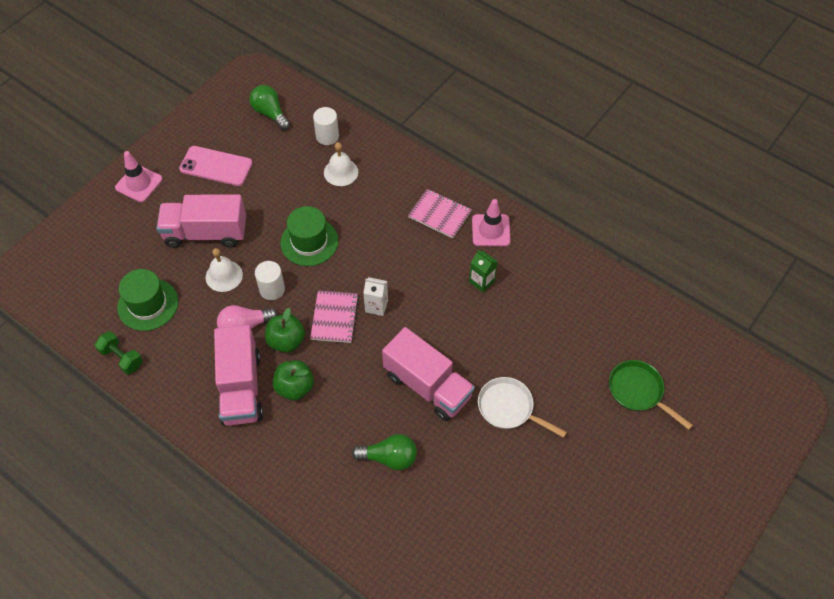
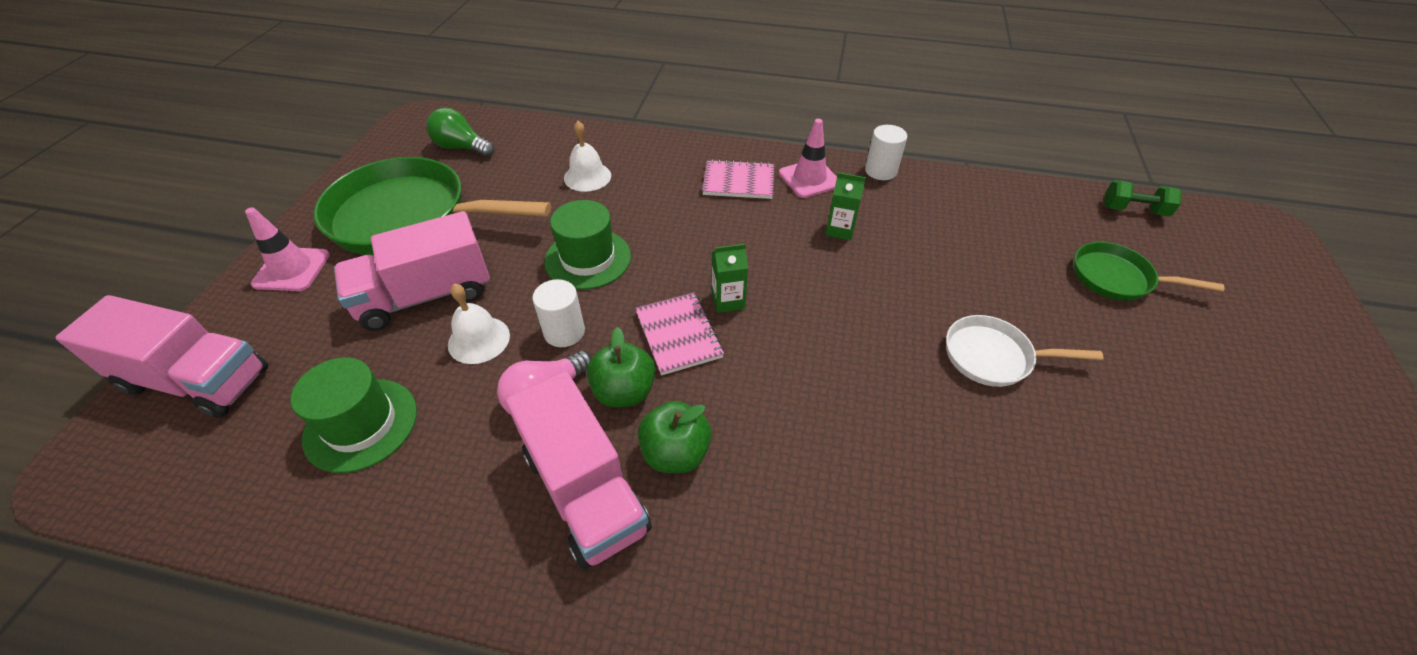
camera: 25 degrees left, 10 degrees down
(122, 358) = (337, 531): green dumbbell -> green dumbbell (1133, 210)
(216, 166) = (409, 217): pink phone -> green pan
(327, 136) = (549, 149): white cylinder -> white cylinder (880, 171)
(376, 306) = (728, 300): white carton -> green carton
(389, 458) = (891, 497): green light bulb -> none
(427, 385) = (867, 371): pink truck -> pink truck (196, 380)

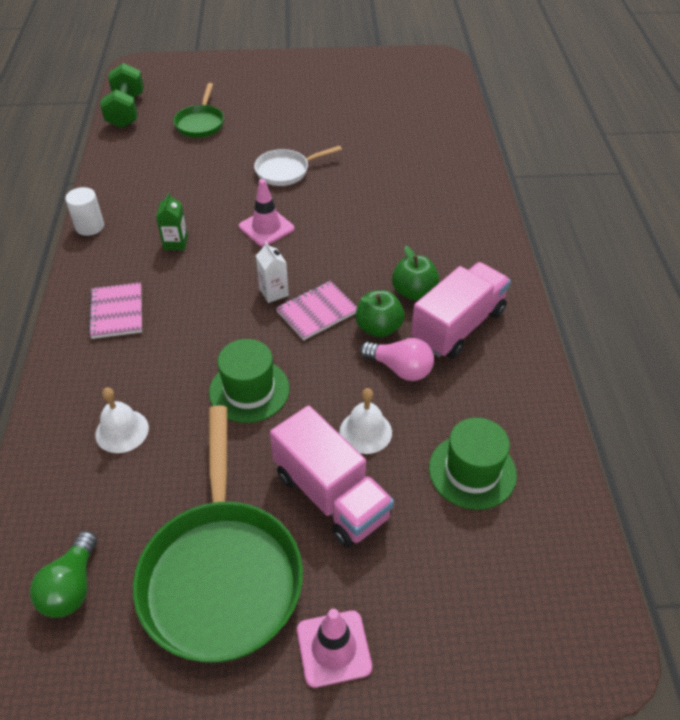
camera: 105 degrees left, 0 degrees up
(196, 380) = (492, 632): pink truck -> none
(564, 332) = (338, 378): white cylinder -> none
(728, 300) = (274, 292): green carton -> white carton
(809, 179) = (106, 267): pink traffic cone -> pink traffic cone (266, 227)
(993, 357) = (286, 171): white pan -> white pan turned 75 degrees clockwise
(1133, 210) = (126, 111): green dumbbell -> green dumbbell, size x1.61

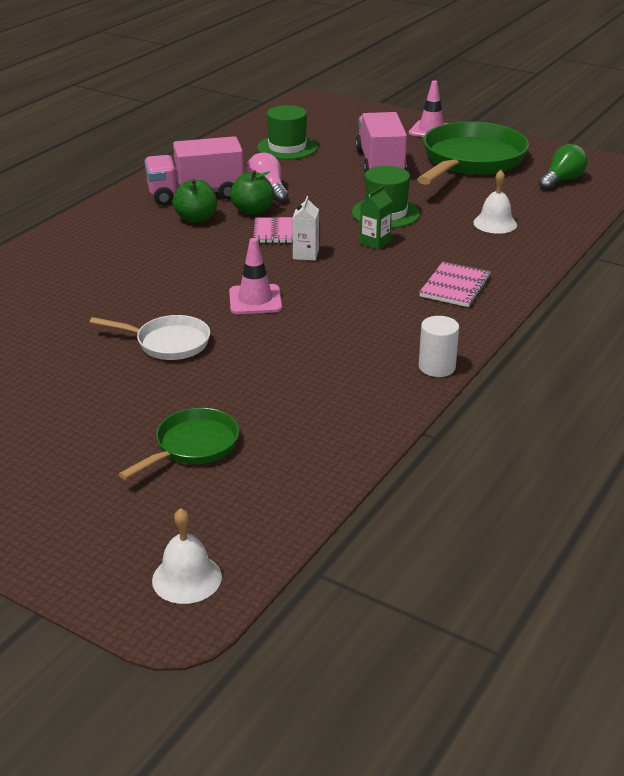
camera: 145 degrees left, 15 degrees down
(126, 111) = (276, 516): green dumbbell -> none
(176, 243) = (357, 319): green carton -> green carton (375, 242)
(365, 431) = (328, 176): white bell -> white bell (187, 578)

